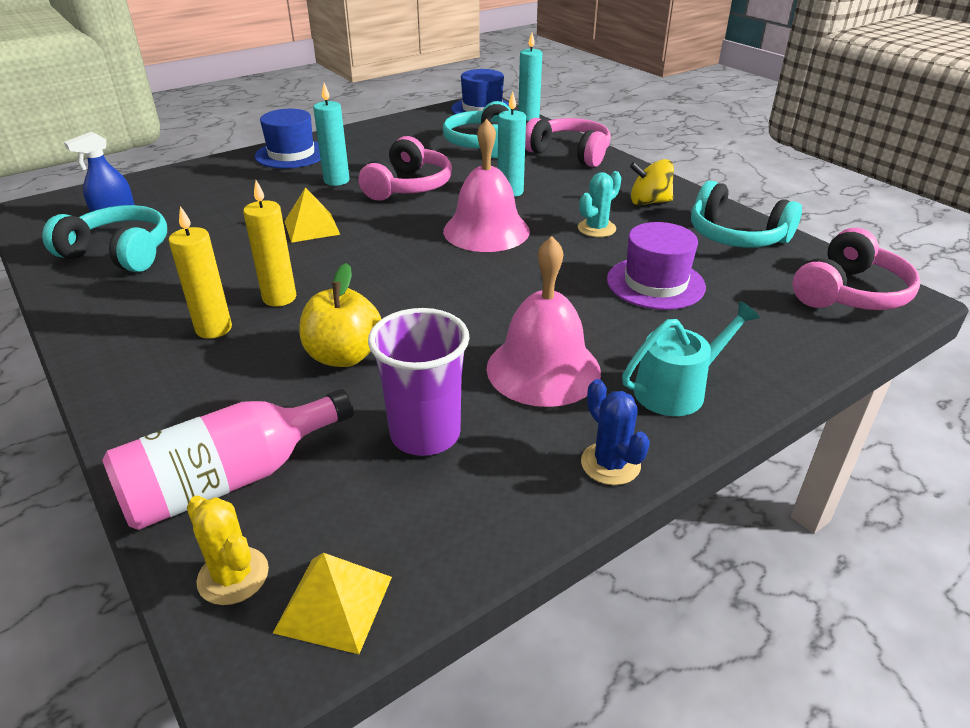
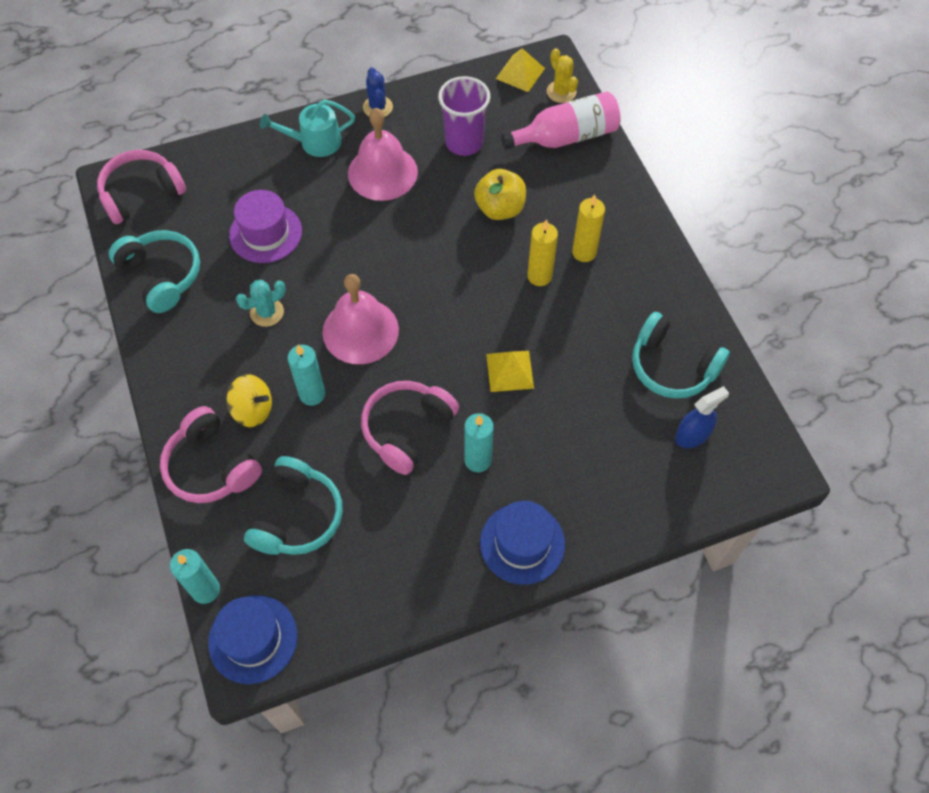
camera: 165 degrees left, 25 degrees up
(649, 202) = (195, 344): yellow spinning top -> yellow spinning top (253, 410)

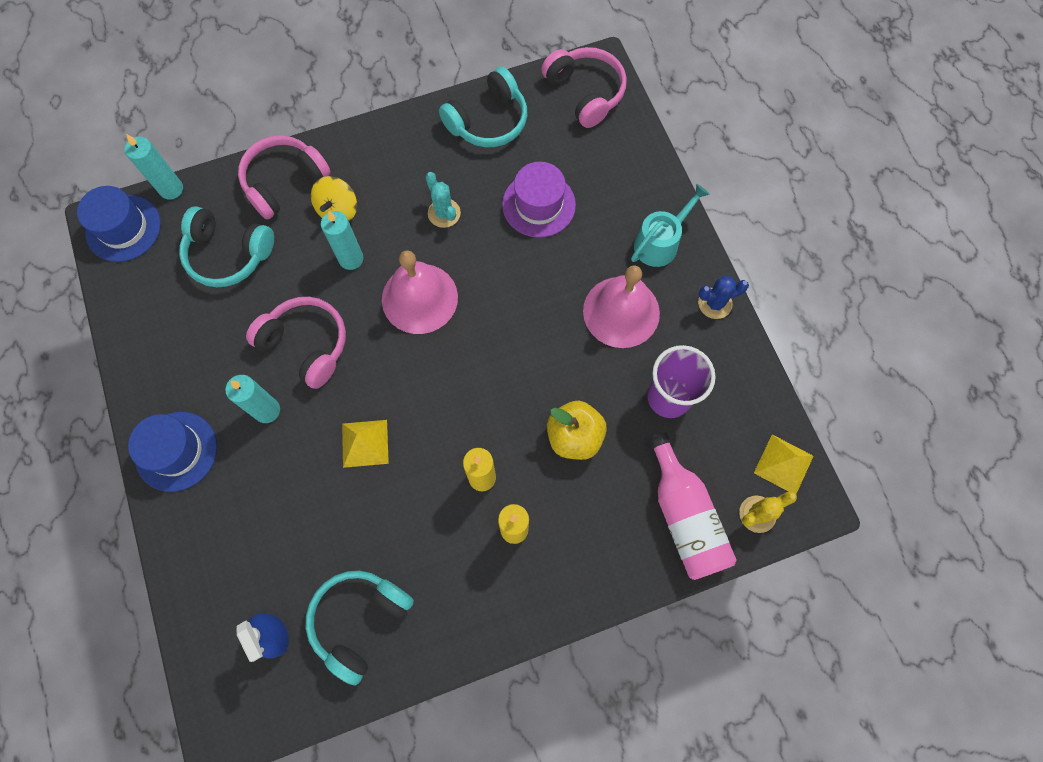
camera: 90 degrees right, 10 degrees up
(315, 142) = (660, 242): turquoise watering can -> turquoise watering can turned 60 degrees clockwise

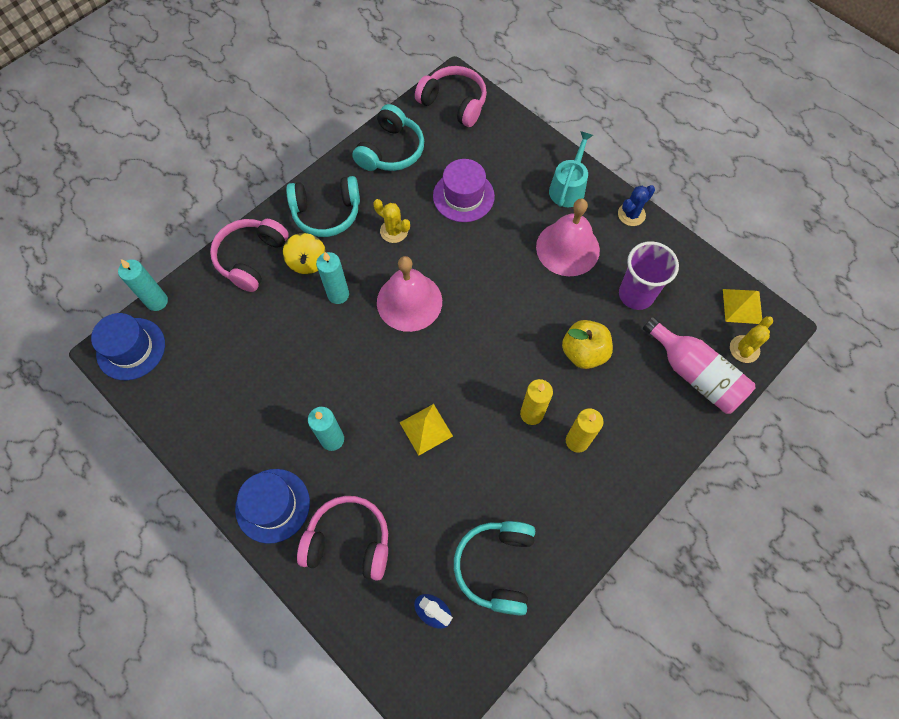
camera: 25 degrees left, 5 degrees down
(228, 254) = (234, 332): turquoise headphones -> turquoise headphones (327, 213)
(306, 344) = (337, 375): pink headphones -> pink headphones (349, 541)
(444, 213) = (394, 231): turquoise cactus -> yellow cactus

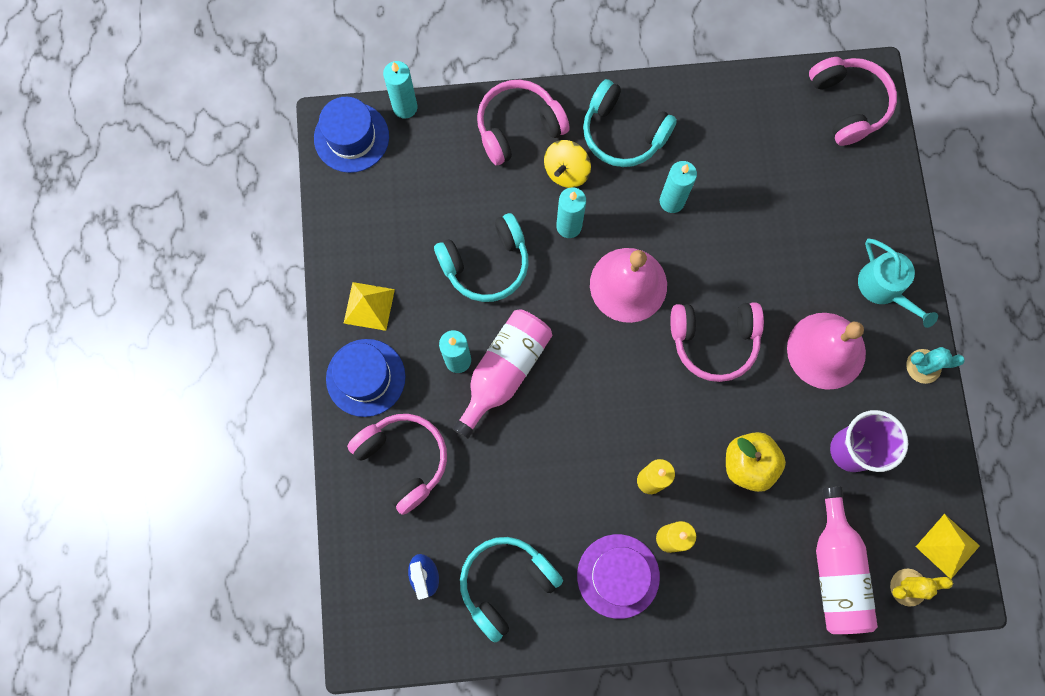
camera: 40 degrees right, 10 degrees up
(372, 421) = (504, 371): none -> pink bottle
(391, 151) = (739, 112): turquoise headphones -> turquoise headphones (486, 264)
(394, 231) = (672, 201): yellow cactus -> turquoise candle
(426, 429) = (545, 417): yellow pyramid -> yellow pyramid (369, 306)
(463, 196) = (770, 216): purple hat -> purple hat (618, 576)
(495, 294) = (714, 341): none -> pink headphones
(568, 188) = (884, 288): turquoise watering can -> turquoise watering can turned 90 degrees clockwise
(631, 214) = (923, 366): blue cactus -> turquoise cactus

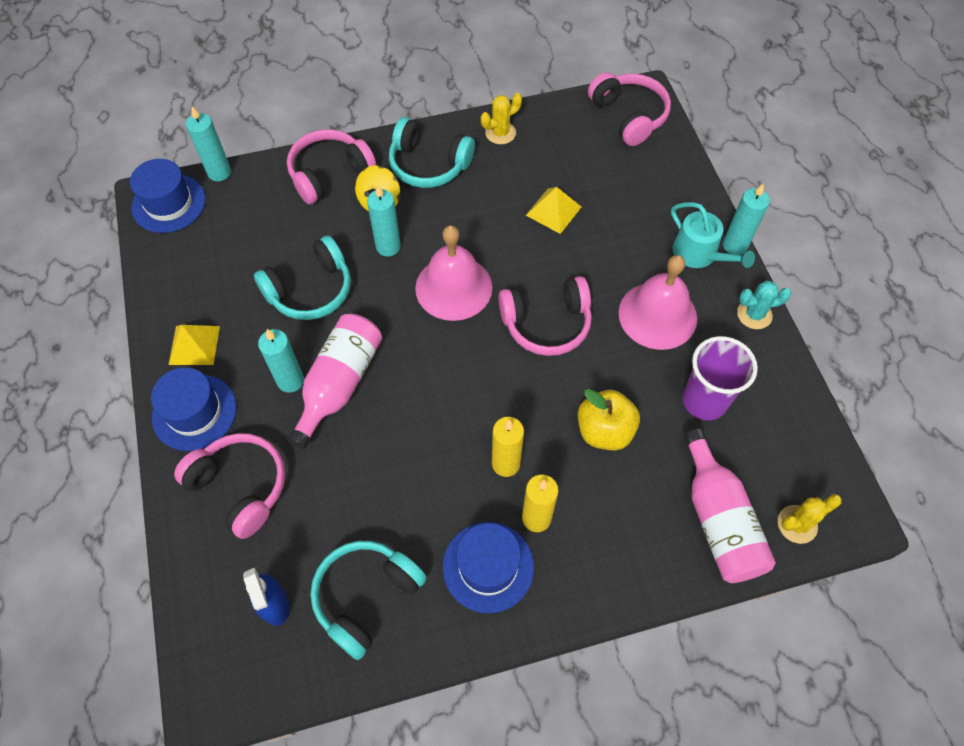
camera: 10 degrees left, 15 degrees down
(618, 576) = (488, 566): purple hat -> blue hat
(672, 201) = (483, 212): turquoise candle -> turquoise candle (734, 245)
(705, 105) = (500, 133): none -> yellow cactus
(947, 546) = (825, 476): yellow pyramid -> yellow pyramid (553, 211)

